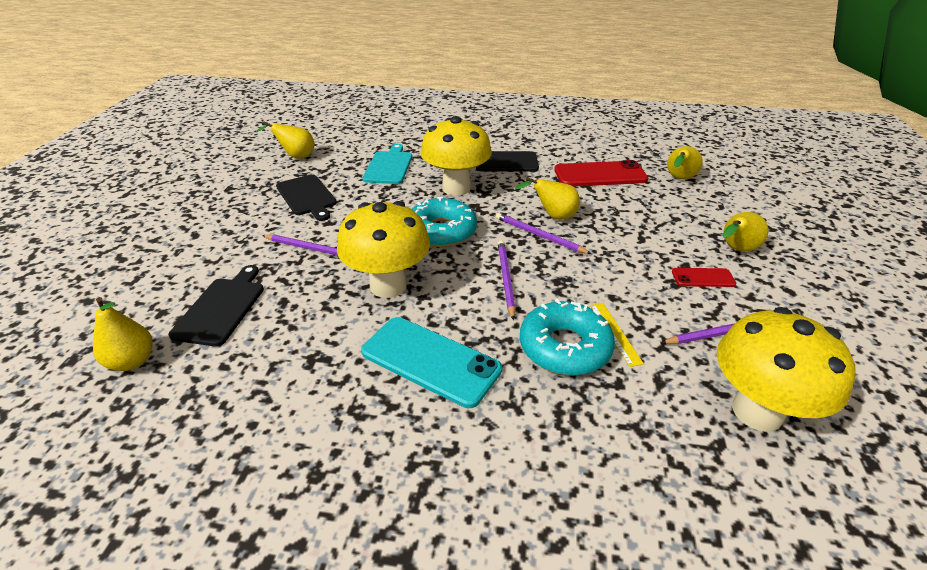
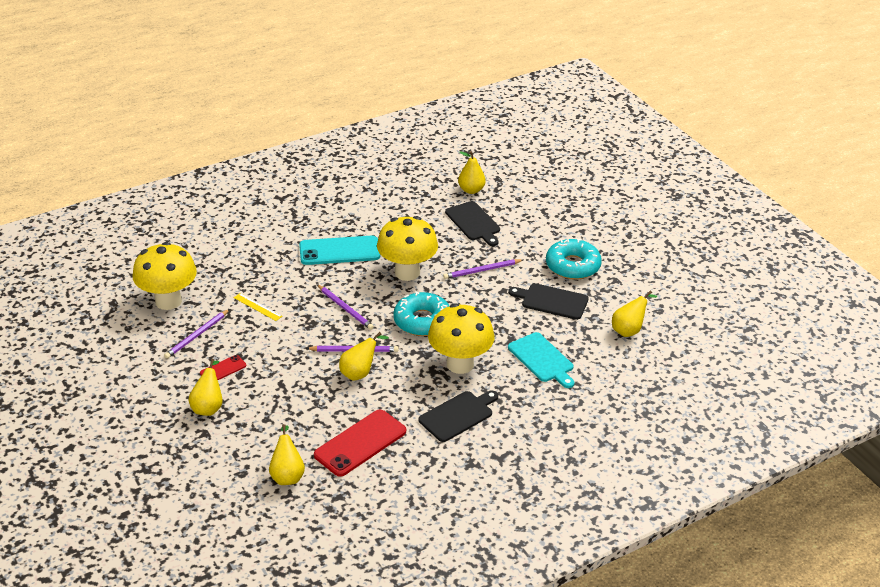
camera: 140 degrees right, 0 degrees up
(564, 347) = (279, 287): turquoise donut -> turquoise donut (572, 266)

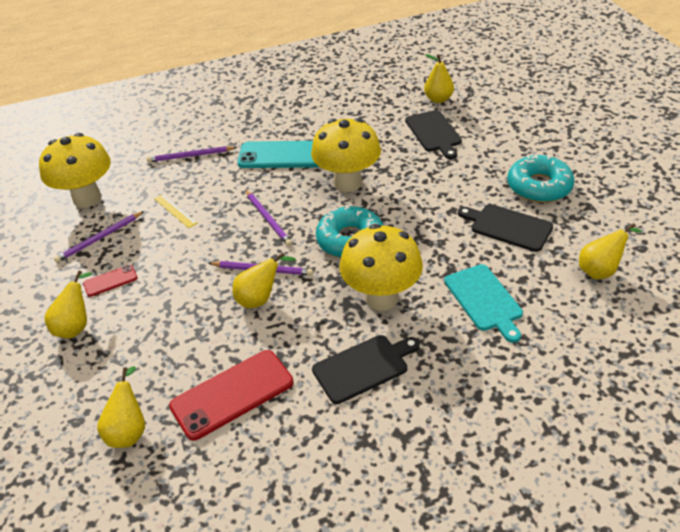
camera: 15 degrees right, 5 degrees up
(482, 270) = (432, 185): purple pencil -> purple pencil (190, 156)

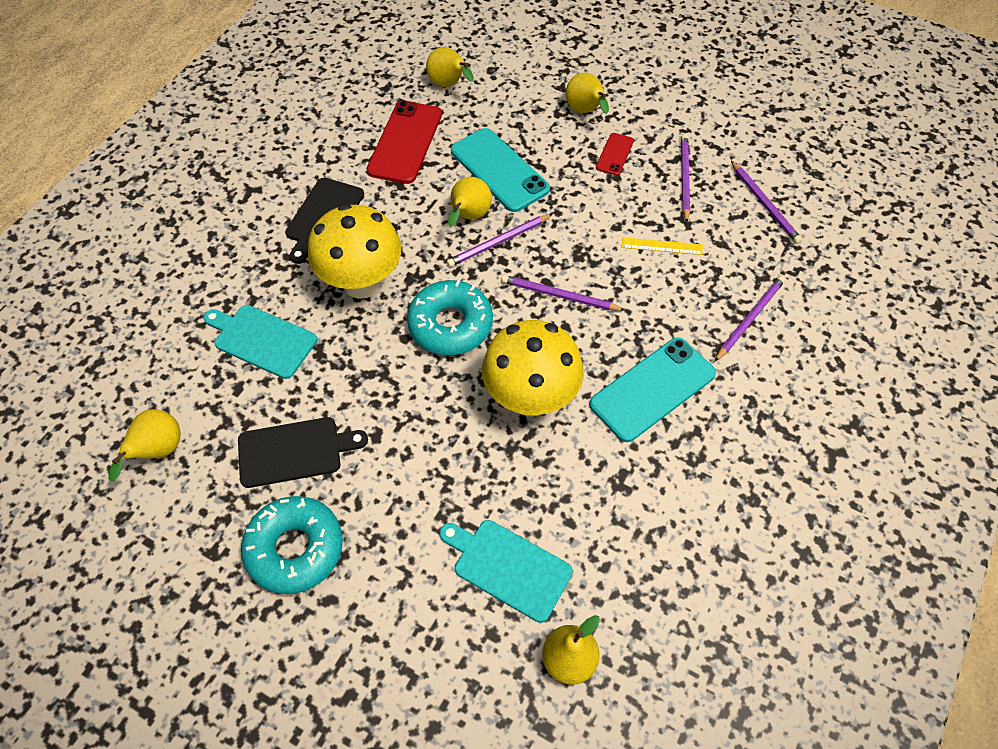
camera: 135 degrees right, 15 degrees up
(87, 198) = (764, 204): yellow mushroom -> purple pencil
(196, 320) = (499, 170): none -> turquoise phone
(434, 133) = (508, 567): black cutting board -> turquoise cutting board

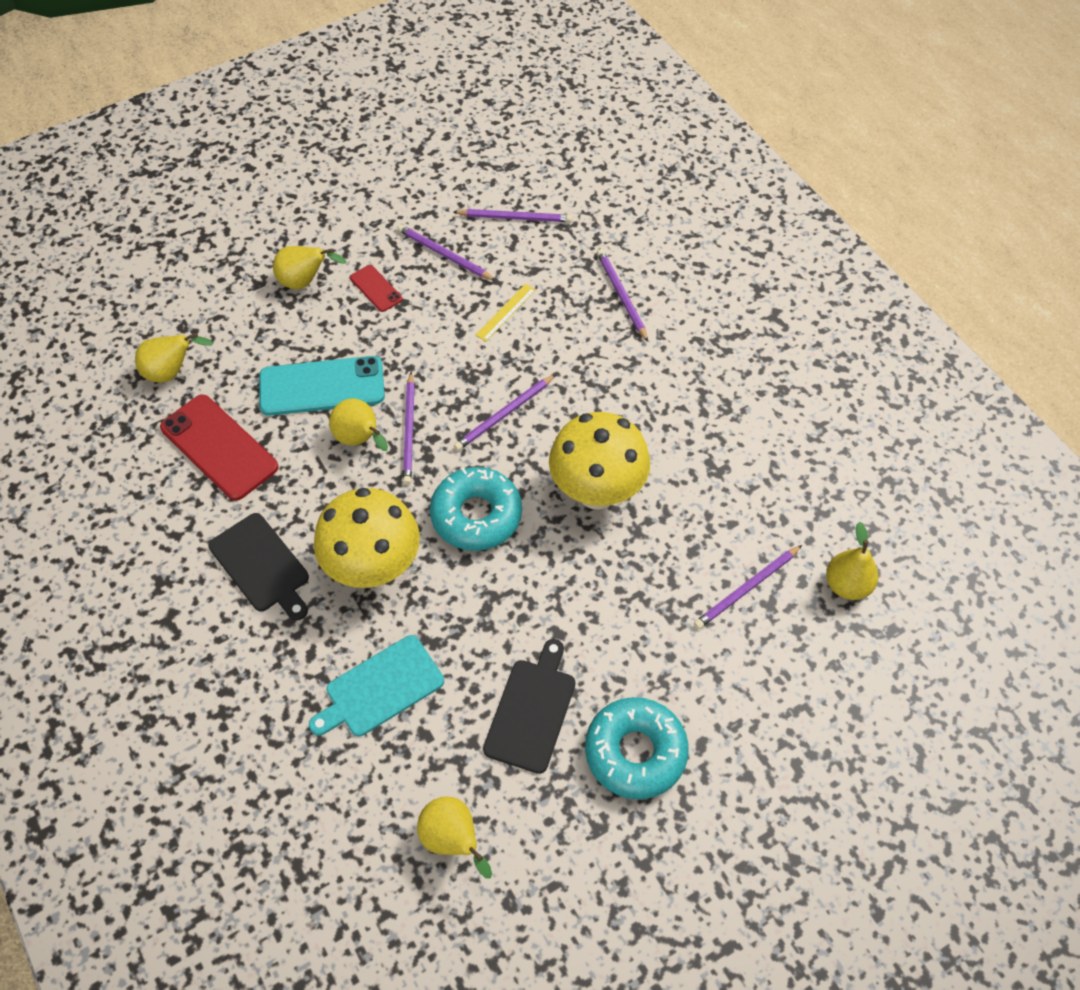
camera: 60 degrees left, 0 degrees up
(508, 567) = (746, 589): turquoise cutting board -> purple pencil
(652, 389) = (644, 399): turquoise phone -> none

